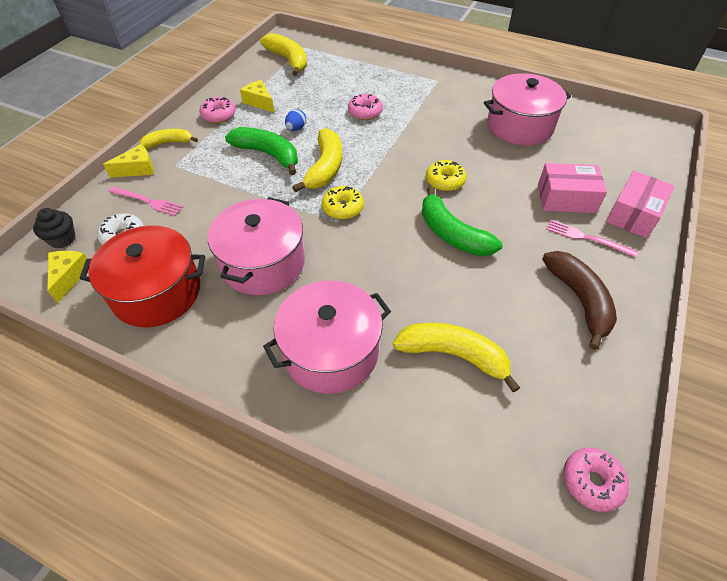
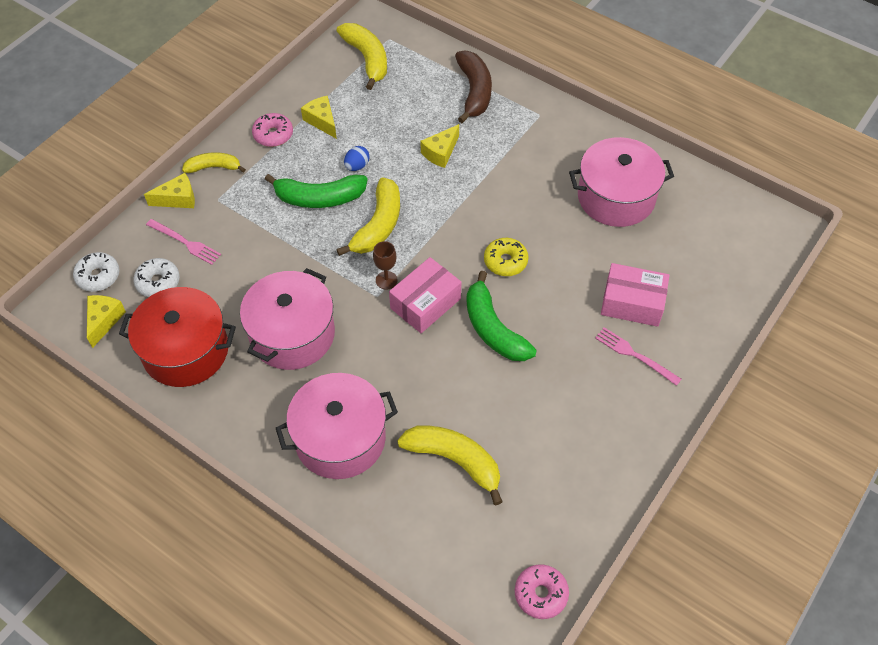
camera: 10 degrees right, 5 degrees up
(62, 239) = (98, 276): black cupcake -> white donut
(268, 154) = (319, 198): green banana -> green banana turned 135 degrees clockwise
(343, 208) = (386, 280): yellow donut -> brown goblet
(365, 112) = (440, 152): pink donut -> yellow cheese
(579, 300) = (598, 423): brown banana -> brown banana (474, 91)
(634, 214) = (699, 334): pink box -> pink box (425, 303)

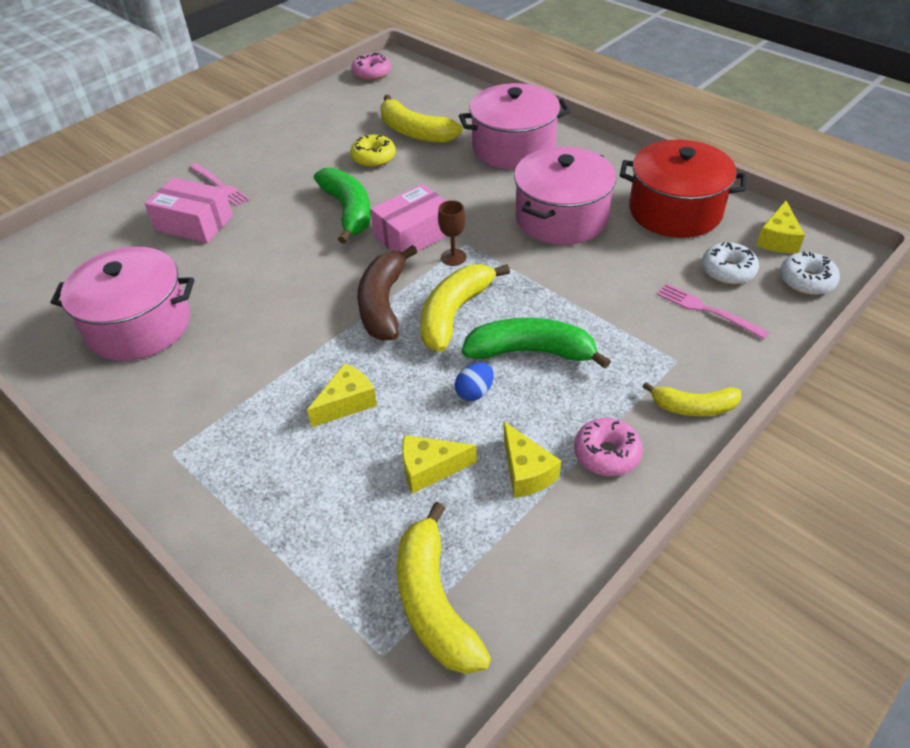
camera: 170 degrees left, 10 degrees down
(178, 199) = (735, 365): yellow cheese -> yellow cheese (430, 469)
(474, 91) = (257, 506): brown banana -> brown banana (383, 304)
(505, 261) = (310, 267): yellow donut -> yellow donut (373, 158)

